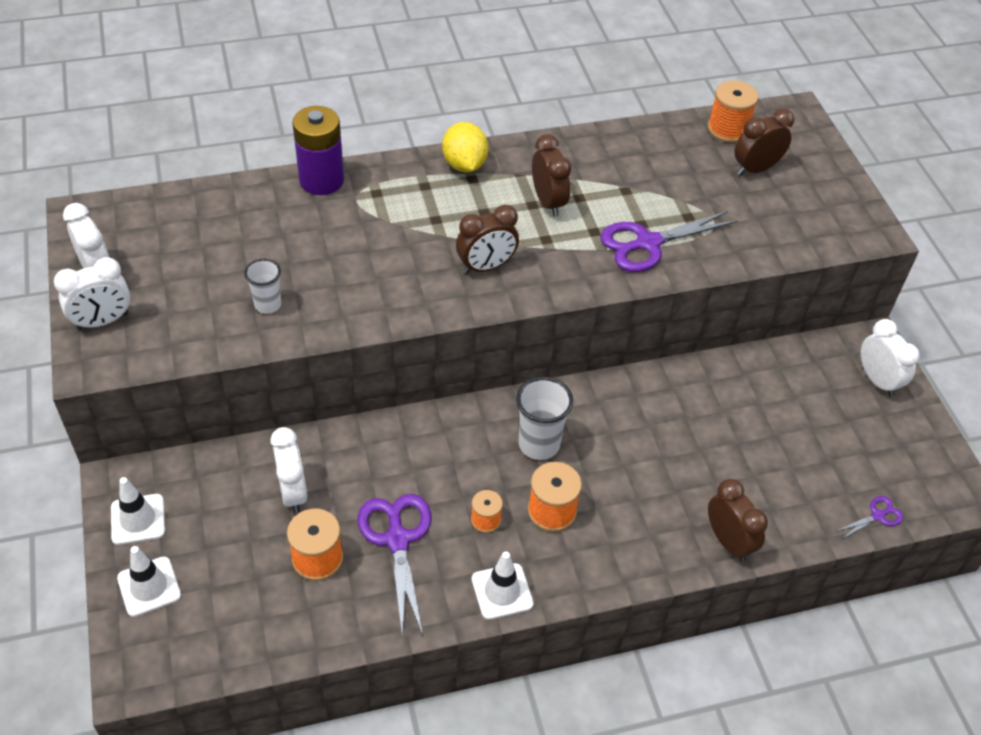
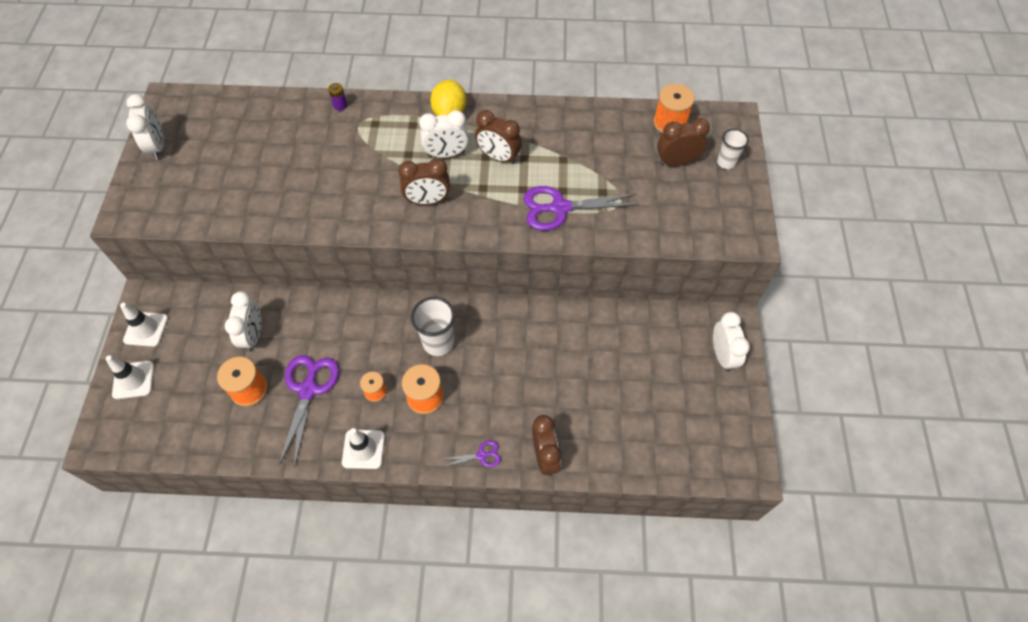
camera: 20 degrees right, 10 degrees up
(102, 321) = (145, 185): white clock -> white clock (446, 154)
(268, 305) = (259, 197): white cup -> white cup (726, 162)
(321, 180) = (340, 105): purple battery -> purple battery, size x0.41
(548, 202) = (498, 157): brown clock -> brown clock turned 120 degrees clockwise
(877, 516) = (671, 467): purple scissors -> purple scissors (481, 455)

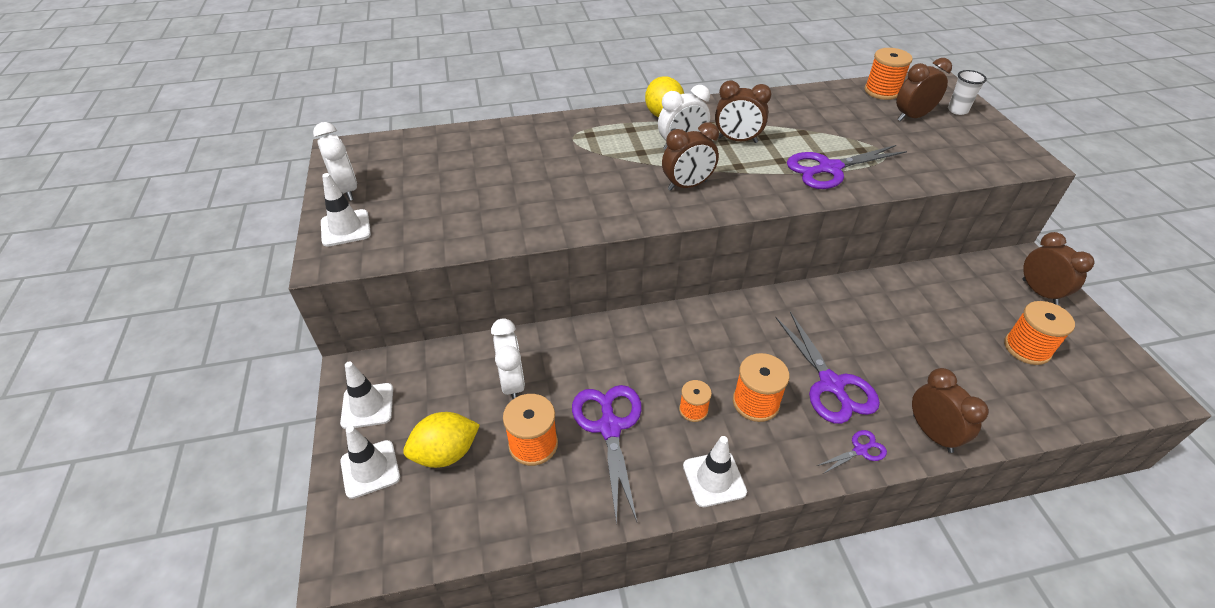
camera: 15 degrees left, 15 degrees down
(145, 187) = (345, 228): none -> white traffic cone
(187, 381) = (446, 453): none -> yellow lemon
(340, 105) = (543, 126): purple battery -> none
(438, 342) = (737, 343): white cup -> none
(491, 397) = (831, 384): none -> purple scissors
(672, 405) = (1027, 348): none -> orange spool
(722, 355) = (1039, 292): white clock -> brown clock

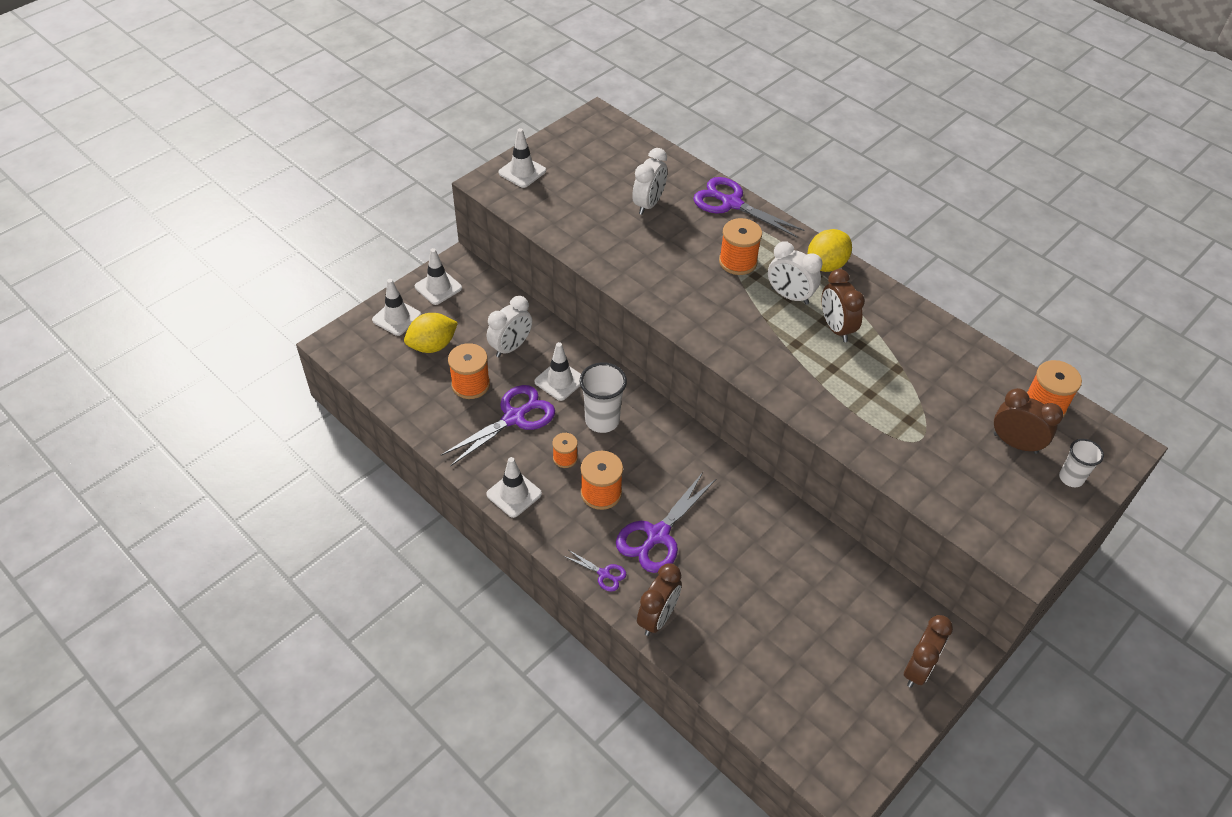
camera: 55 degrees right, 5 degrees up
(346, 190) = (558, 148): white clock -> white clock (648, 204)
(446, 453) = (432, 346): yellow lemon -> yellow lemon turned 60 degrees counterclockwise
(590, 365) = (559, 381): none -> white traffic cone
(665, 358) = (602, 420): none -> white cup
(687, 185) = (736, 322): brown clock -> none
(829, 168) = (852, 406): purple scissors -> purple scissors (731, 203)
(1027, 348) = (821, 670): orange spool -> orange spool (738, 262)

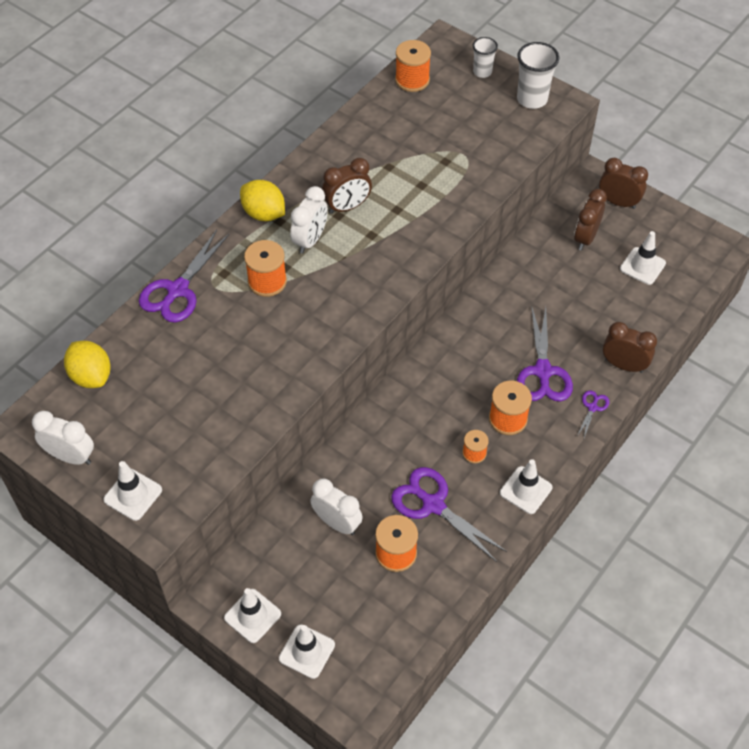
camera: 95 degrees left, 5 degrees up
(432, 346) = (345, 603): yellow lemon -> yellow lemon (91, 376)
(559, 381) = (377, 470): white traffic cone -> white traffic cone (642, 266)
(602, 420) = (422, 427): white cup -> white cup (532, 99)
(648, 204) = (184, 363): white clock -> white clock (71, 456)
(657, 535) = (543, 371): purple scissors -> purple scissors turned 60 degrees clockwise
(1015, 443) = (455, 100): brown clock -> brown clock (585, 238)

